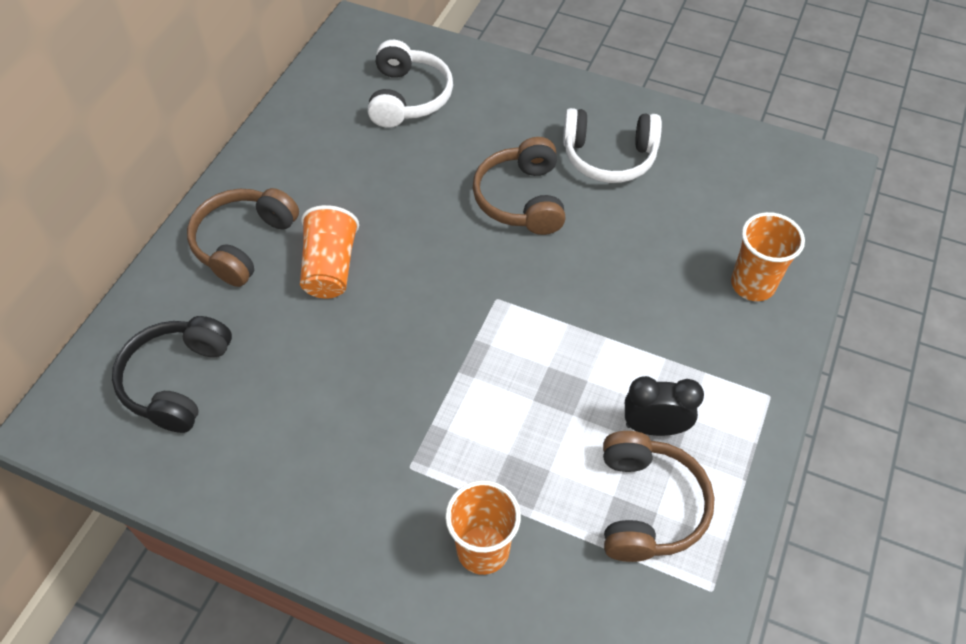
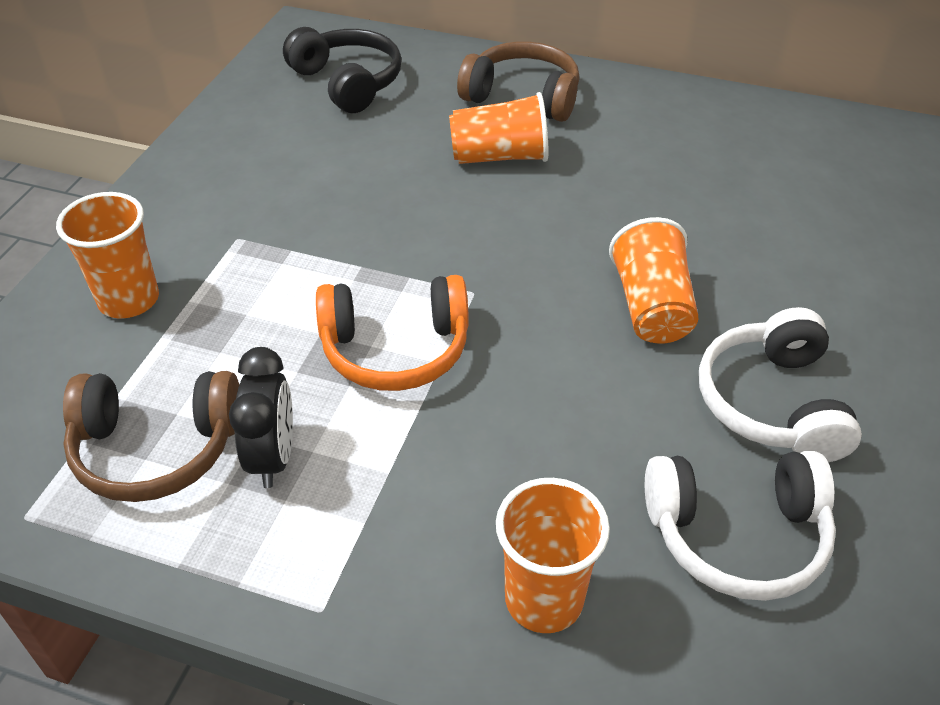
camera: 85 degrees right, 10 degrees down
(177, 380) = (348, 82): black headphones -> black headphones turned 45 degrees clockwise
(408, 97) = (800, 190): white headphones -> white headphones (737, 536)
(521, 199) = (651, 307): brown headphones -> orange cup
(554, 350) = (395, 350): none -> orange headphones

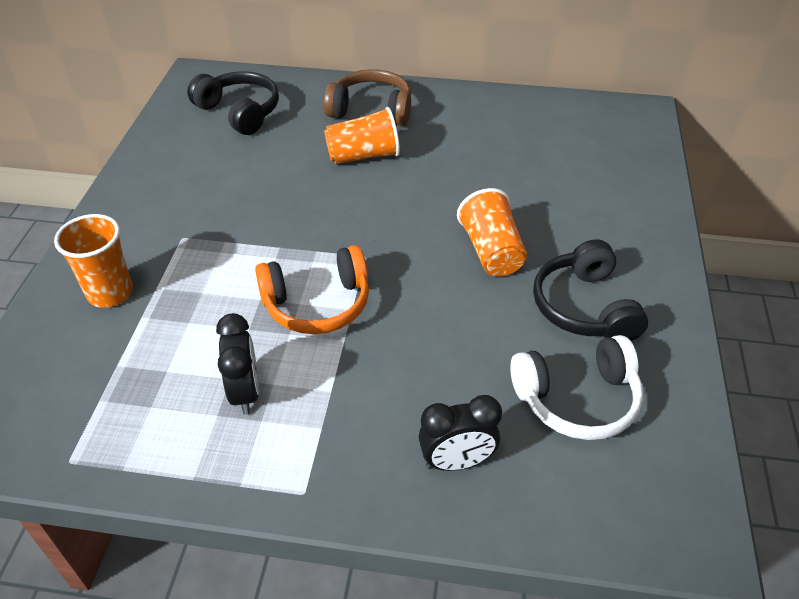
camera: 10 degrees left, 0 degrees up
(156, 449) = (157, 398): brown headphones -> none
(544, 599) = (456, 461): orange cup -> black clock
(771, 403) = (584, 307): white headphones -> black headphones

